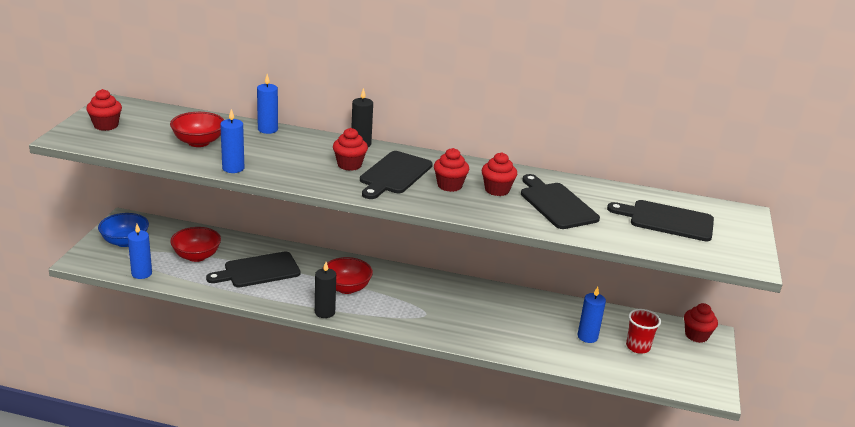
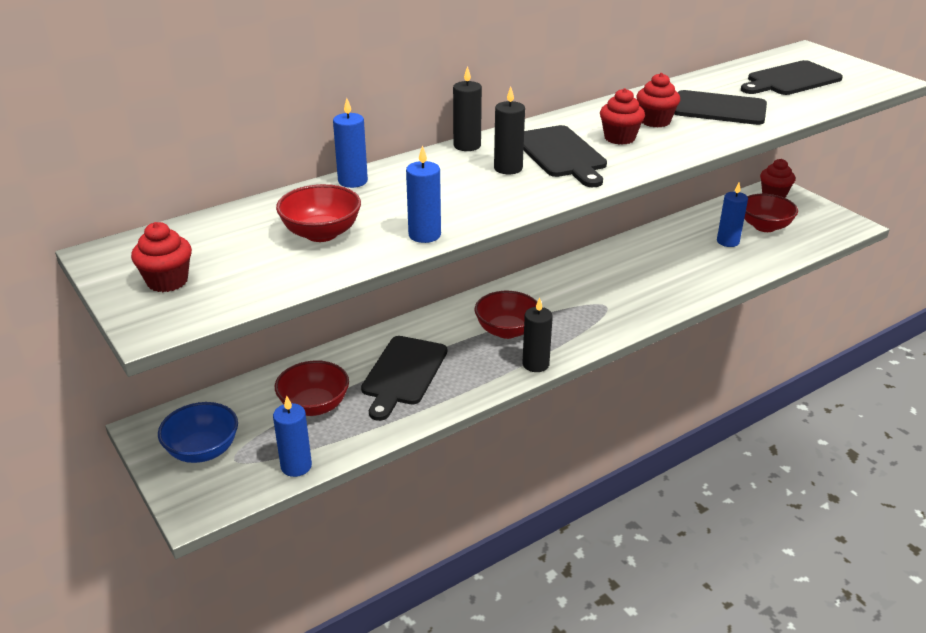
camera: 45 degrees left, 5 degrees up
(349, 165) = (508, 168): red cupcake -> black candle
(638, 347) = (764, 226): red cup -> red bowl

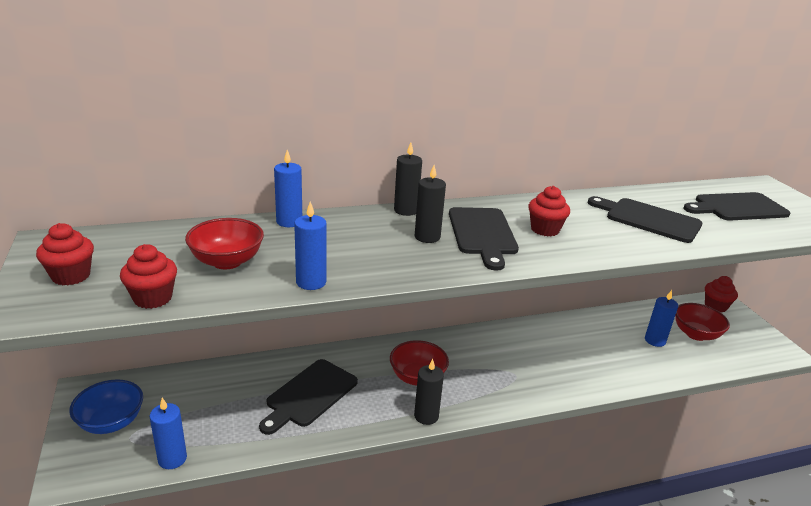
camera: 15 degrees right, 5 degrees down
(314, 406) = (221, 405): red bowl -> none
(655, 121) = (586, 221): red cupcake -> red cupcake (153, 298)

